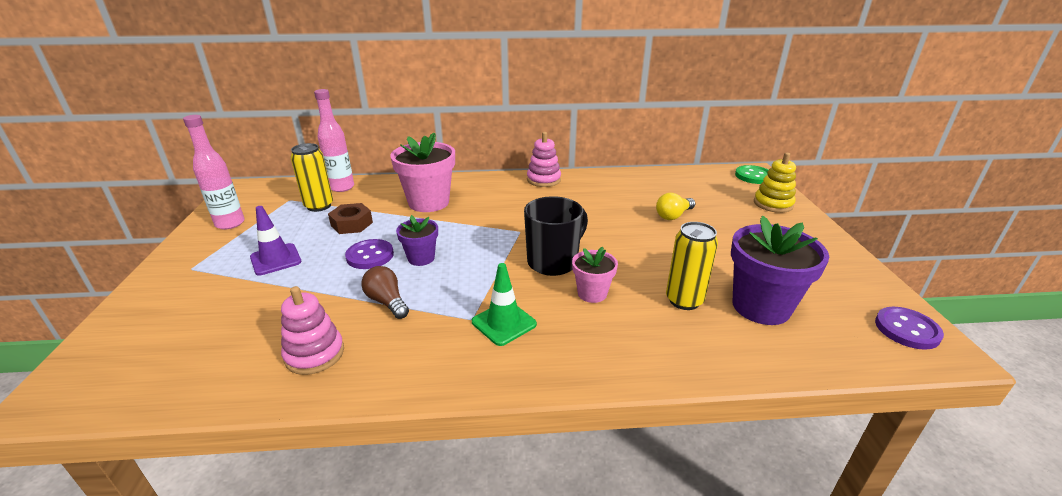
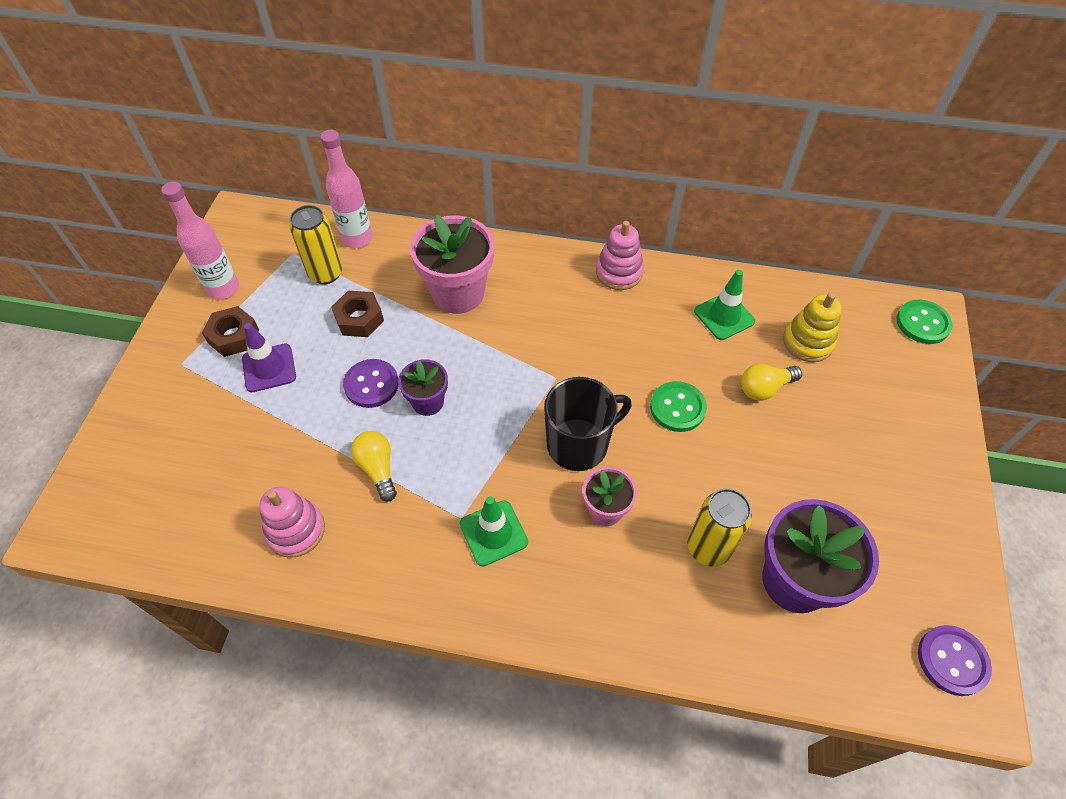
camera: 15 degrees right, 25 degrees up
(241, 247) = (234, 336): none -> brown nut
(387, 302) = (378, 469): brown light bulb -> yellow light bulb
(618, 233) = (677, 408): none -> green button
(626, 189) = (724, 316): none -> green traffic cone
(773, 204) = (917, 393): yellow stacking toy -> yellow stacking toy (807, 342)

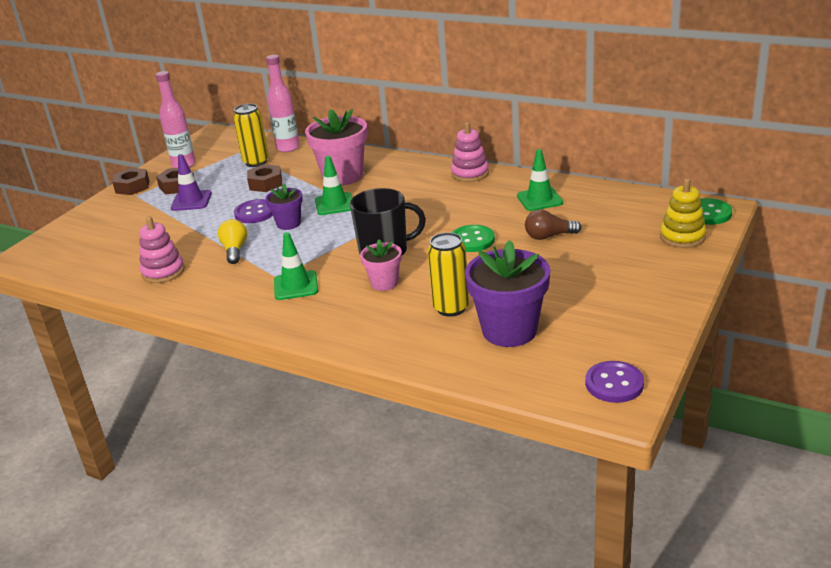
camera: 20 degrees right, 25 degrees down
(166, 345) = (132, 187): none -> brown nut
(472, 353) = (334, 204): none -> green traffic cone
(765, 388) = (549, 236): yellow light bulb -> brown light bulb
(807, 342) = (600, 216): yellow stacking toy -> yellow stacking toy (682, 237)

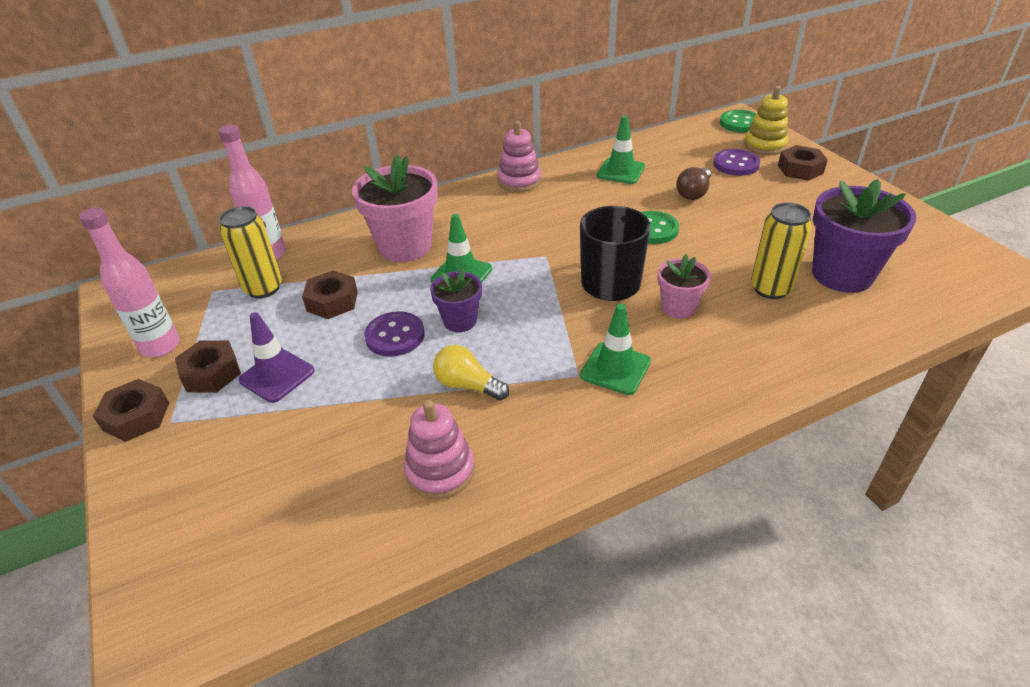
camera: 55 degrees left, 10 degrees up
(614, 384) = (971, 261): purple button -> purple button (736, 164)
(662, 265) = (800, 169): none -> brown nut

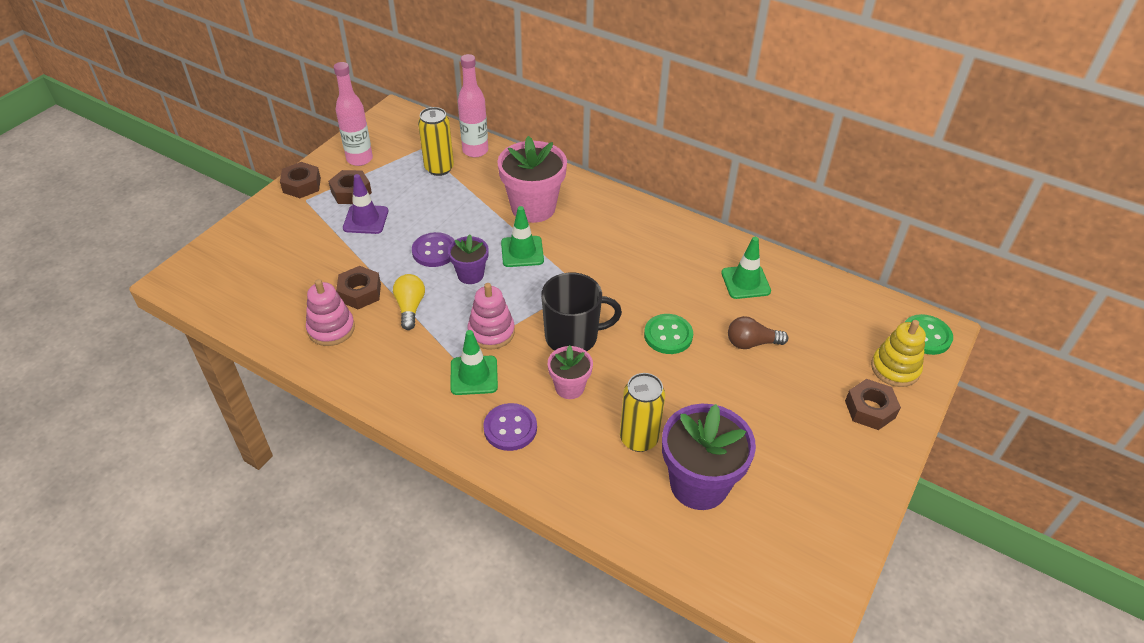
camera: 55 degrees right, 5 degrees up
(332, 301) = (448, 205): brown nut -> brown nut (360, 292)
(519, 181) = (672, 227): pink stacking toy -> pink stacking toy (491, 332)
(736, 164) = (833, 357): purple button -> purple button (510, 428)

